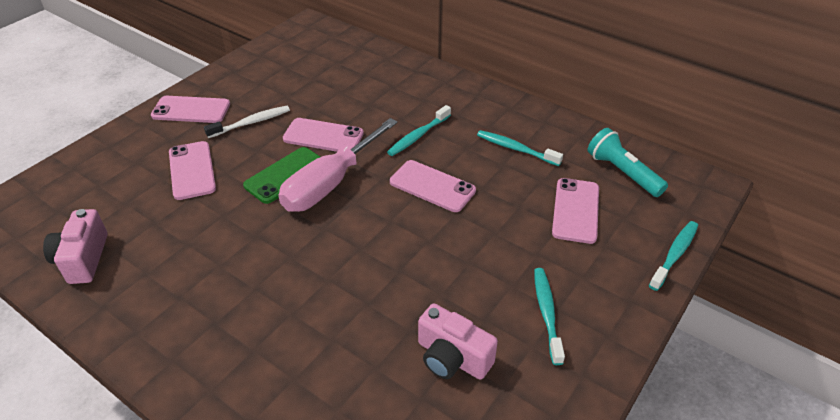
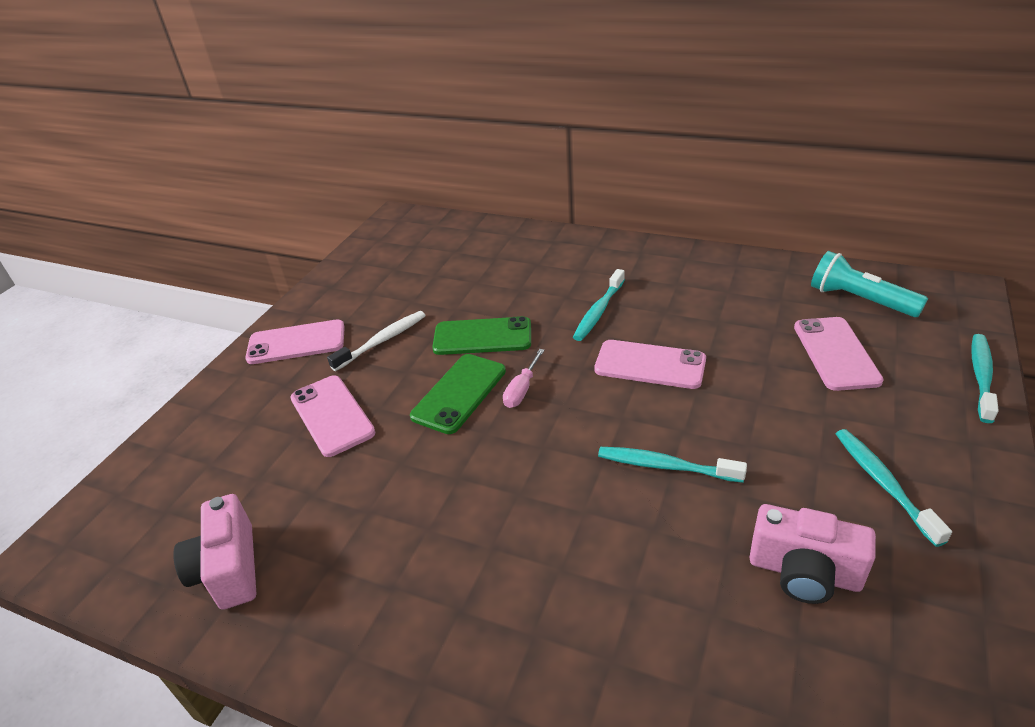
camera: 10 degrees left, 5 degrees down
(323, 136) = (482, 337): pink phone -> green phone
(331, 183) = (522, 389): pink screwdriver -> pink screwdriver, size x0.41
(516, 149) = (722, 301): turquoise toothbrush -> turquoise toothbrush (665, 466)

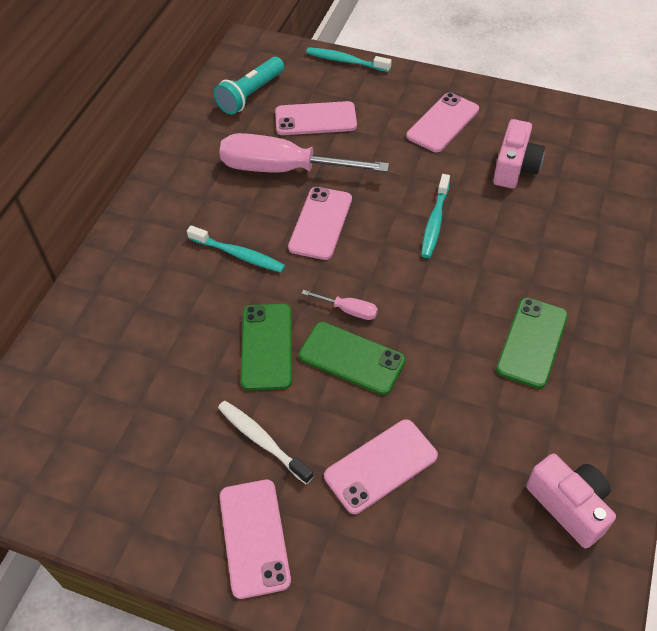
camera: 95 degrees left, 15 degrees up
(229, 569) = (569, 505): pink camera -> pink camera turned 105 degrees counterclockwise
(456, 558) = (532, 342): none -> green phone
(733, 333) = (284, 169): none -> pink screwdriver
(883, 483) = (443, 123): turquoise toothbrush -> pink phone

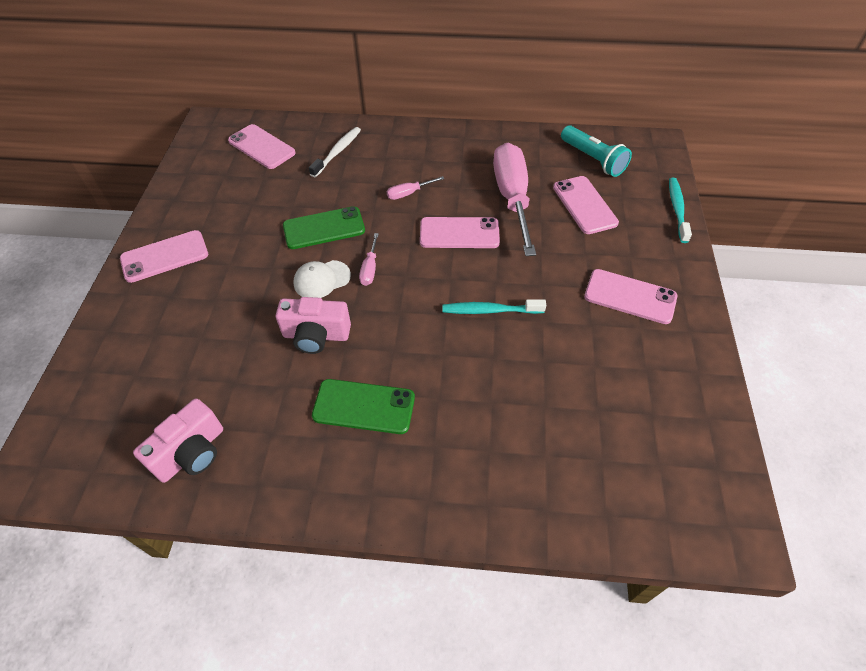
camera: 75 degrees right, 0 degrees up
(238, 255) = (409, 193): turquoise toothbrush -> pink screwdriver
(251, 95) = (593, 159): turquoise flashlight -> turquoise flashlight turned 150 degrees counterclockwise
(262, 440) = (241, 244): white toothbrush -> white toothbrush (337, 152)
(351, 358) = (322, 279): green phone -> white cap
(380, 466) = (224, 315): pink phone -> pink phone (262, 147)
(515, 167) = (593, 366): pink camera -> pink camera (316, 335)

